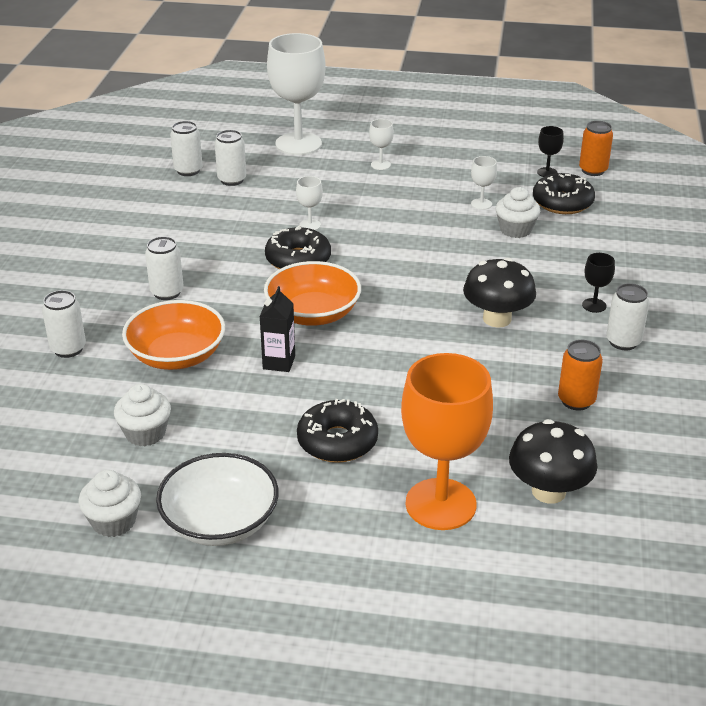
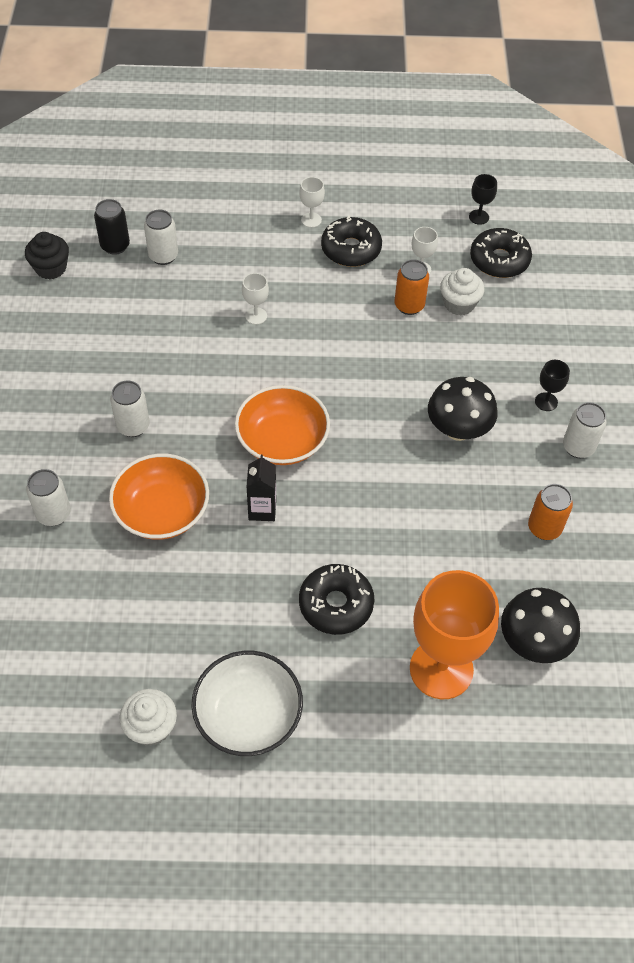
camera: 10 degrees left, 20 degrees up
(123, 181) = (51, 268): none -> black cupcake
(145, 433) = (155, 615): white cupcake -> none
(188, 170) = (115, 246): white can -> black can
(298, 144) = (221, 195): white goblet -> none
(298, 259) = (253, 367): black donut -> black donut (351, 249)
(593, 170) = (523, 210): orange can -> orange can (409, 305)

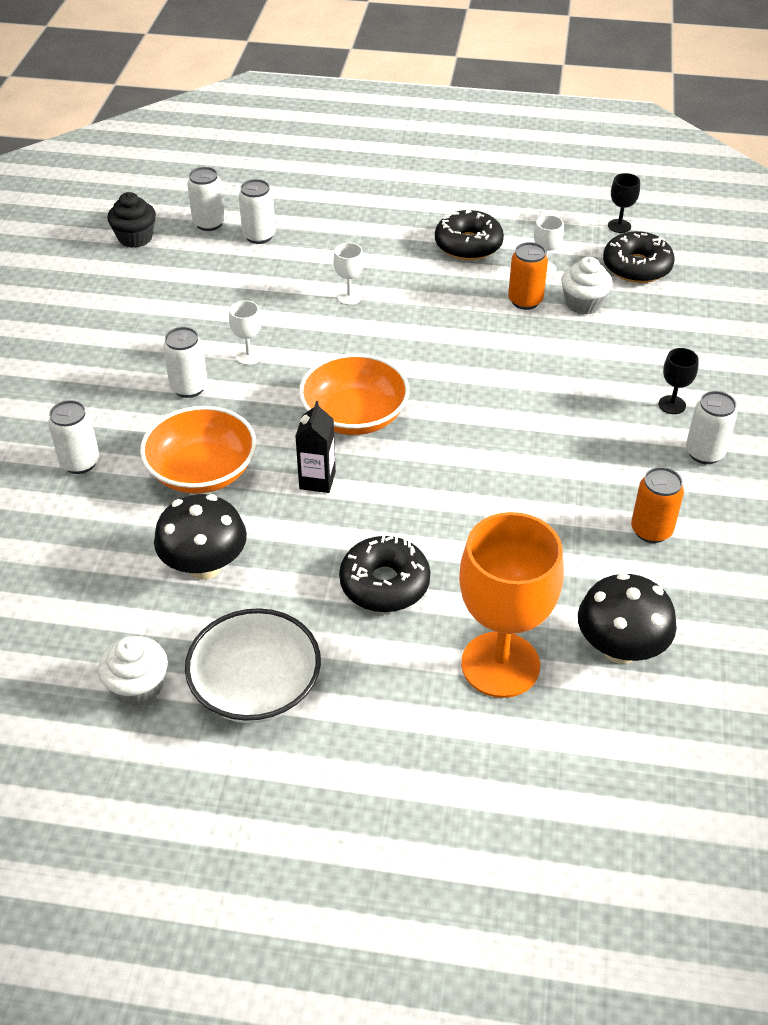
camera: 10 degrees right, 10 degrees down
(115, 246) = (209, 223): black can -> white can
(311, 220) = (429, 215): white goblet -> white goblet (249, 356)
(458, 429) = (562, 423): black mushroom -> black mushroom (205, 565)

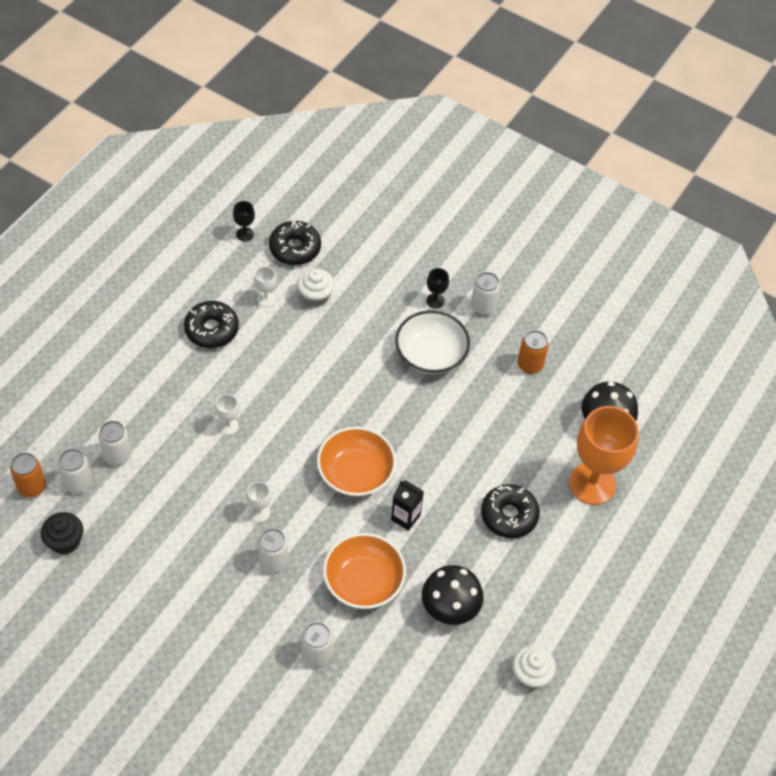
camera: 70 degrees left, 10 degrees up
(256, 687) = (557, 612): white bowl -> white bowl (431, 354)
(525, 301) = (294, 326): orange can -> orange can (32, 487)

